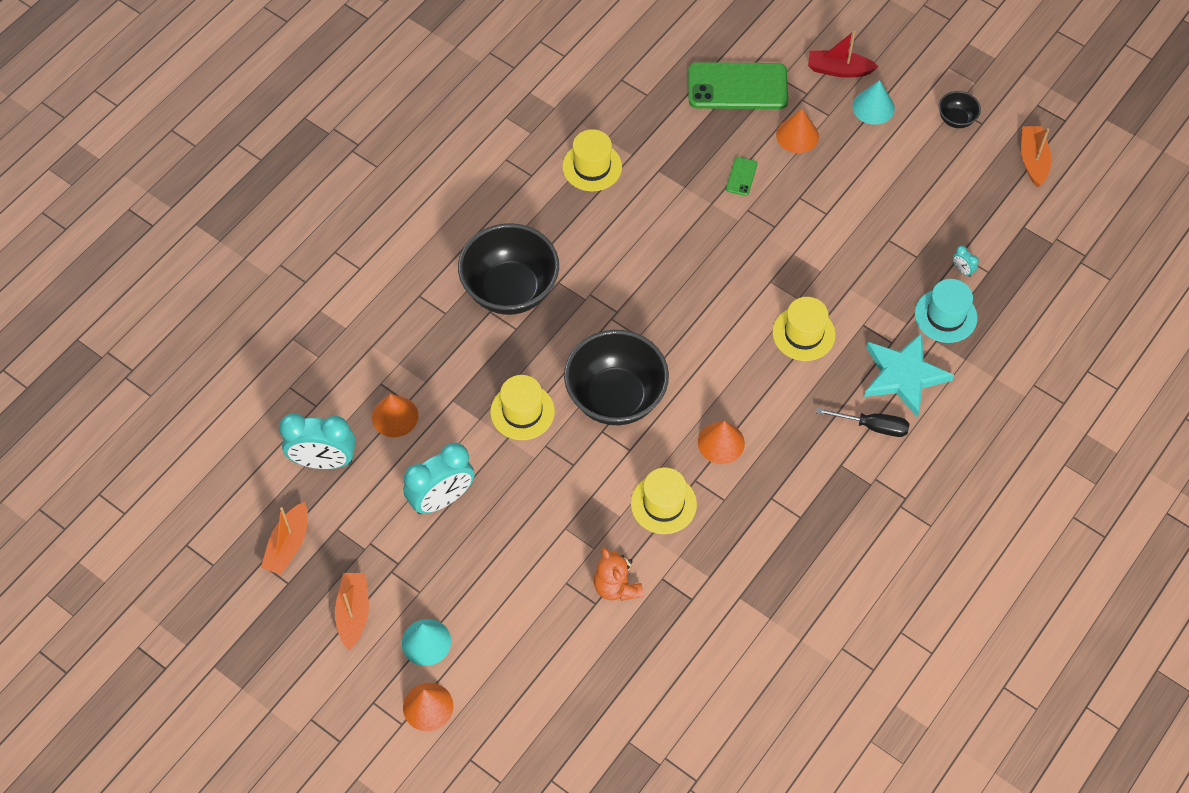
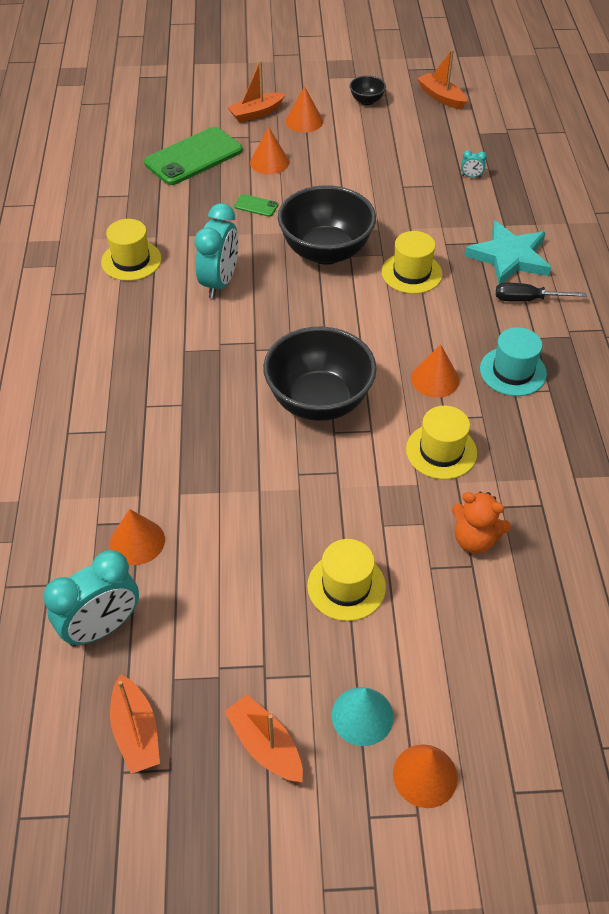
camera: 40 degrees left, 10 degrees down
(442, 499) = (250, 579): turquoise clock -> turquoise clock (220, 282)
(510, 290) = (148, 380): black bowl -> black bowl (326, 252)
(522, 411) = (251, 461): yellow hat -> yellow hat (346, 586)
(741, 176) = (256, 206): green phone -> green phone turned 45 degrees counterclockwise
(839, 70) = (256, 113): red boat -> orange boat
(873, 107) = (304, 121): turquoise cone -> orange cone
(873, 426) = (527, 299): black screwdriver -> black screwdriver turned 150 degrees counterclockwise
(945, 316) = (493, 207): turquoise hat -> turquoise hat (513, 371)

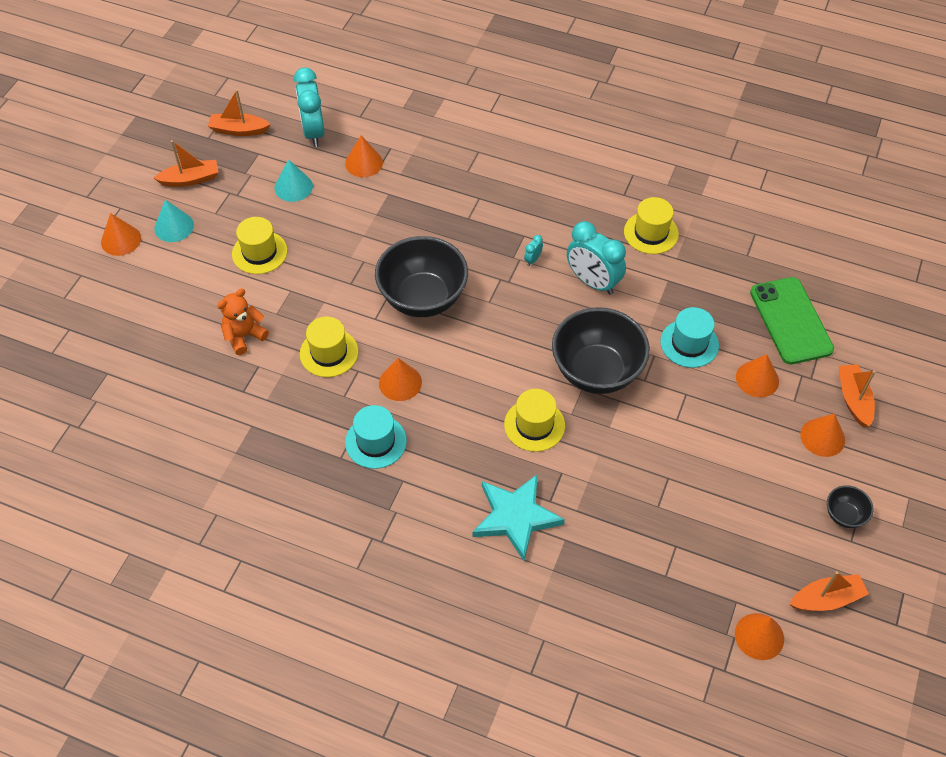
camera: 115 degrees right, 5 degrees up
(217, 602) = (293, 187): none -> turquoise cone
(256, 206) = (689, 343): green phone -> turquoise hat
(471, 176) = (658, 550): turquoise clock -> turquoise clock (532, 259)
(495, 119) = (759, 636): none -> orange cone
(527, 299) = (451, 500): black screwdriver -> none

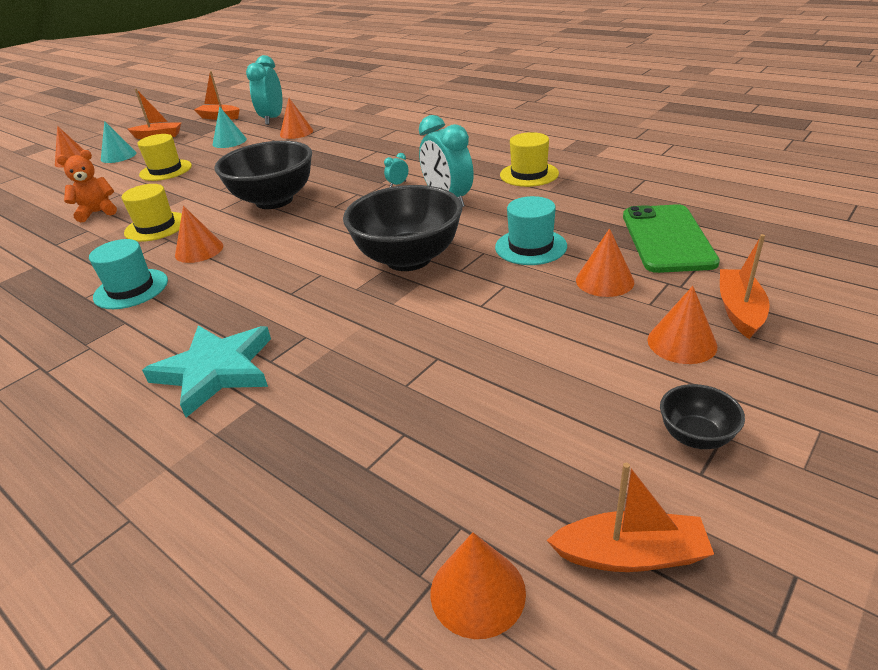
camera: 20 degrees right, 20 degrees down
(534, 425) = (306, 293): yellow hat -> none

